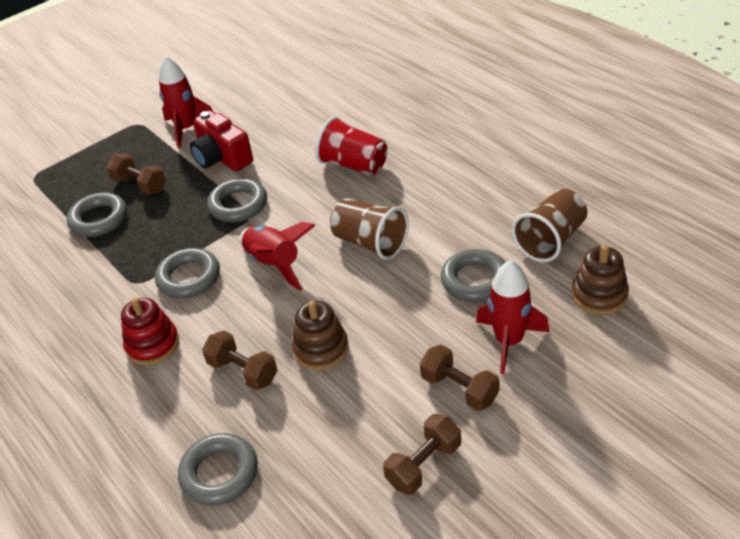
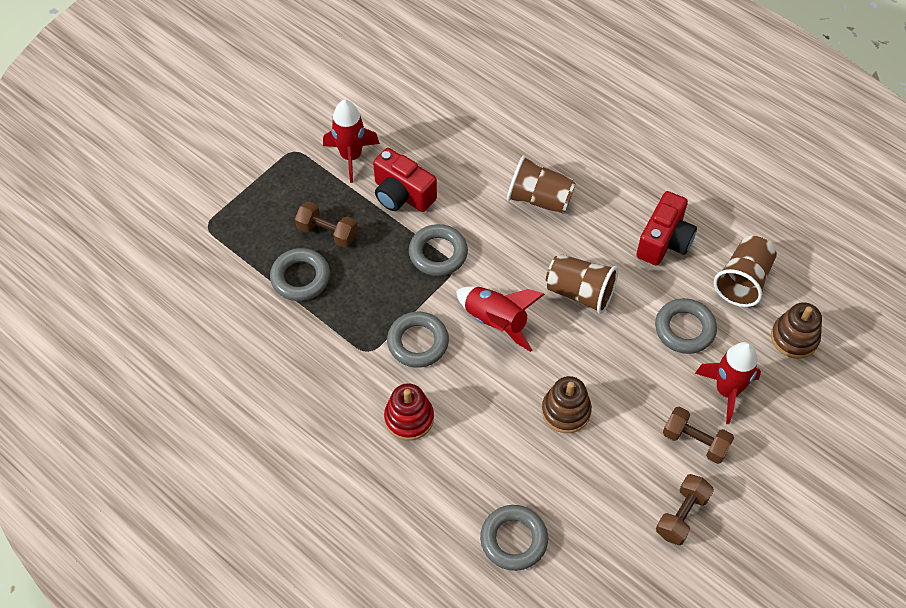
camera: 15 degrees left, 15 degrees up
(243, 371) = (502, 439): brown dumbbell -> none
(354, 165) = (539, 199): red cup -> brown cup
(473, 203) = (664, 241): none -> red camera

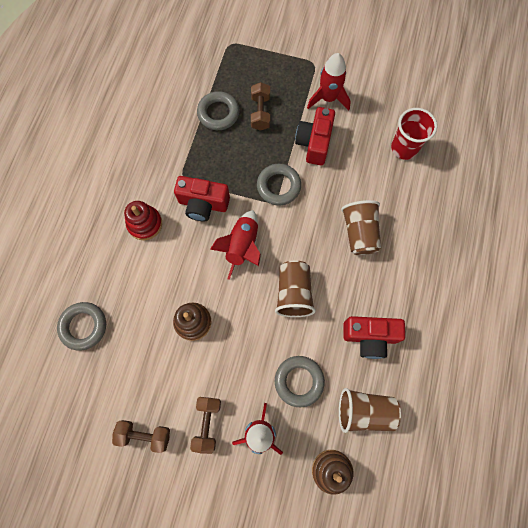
camera: 65 degrees right, 15 degrees up
(418, 342) = (203, 204): grey ring -> red camera
(459, 113) = (404, 148): none -> red cup

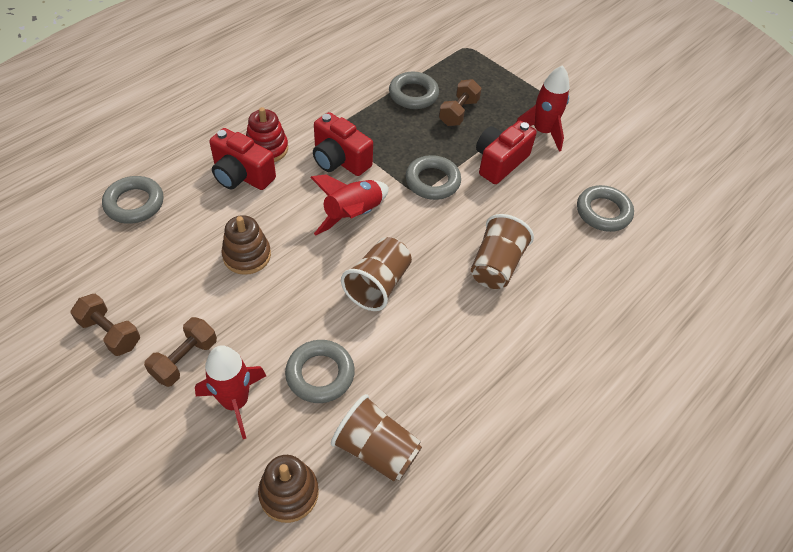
camera: 25 degrees right, 20 degrees down
(369, 337) = (437, 374): red camera -> red camera (241, 175)
(404, 148) = (603, 212): red cup -> grey ring

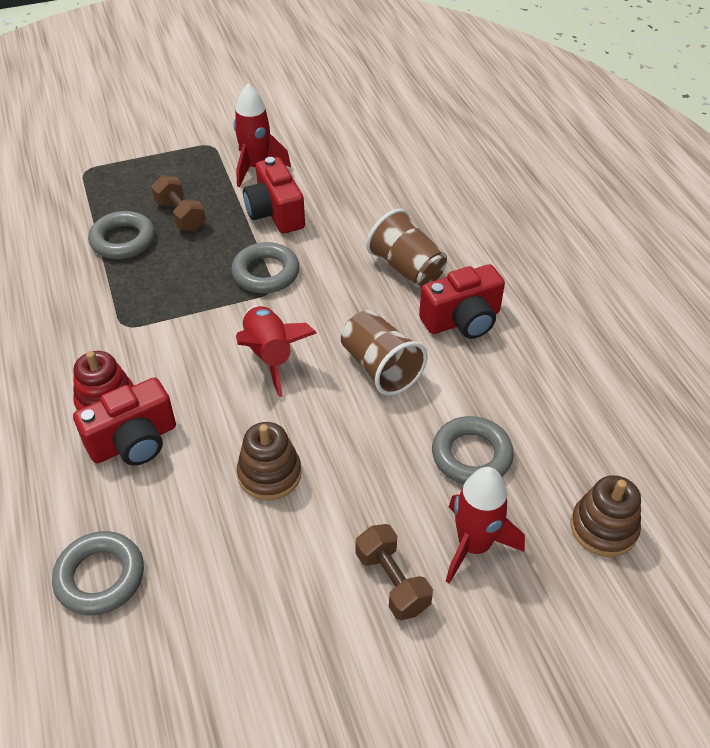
camera: 60 degrees left, 5 degrees down
(110, 333) = (310, 658): brown dumbbell -> none
(339, 160) = (177, 339): red camera -> red camera (462, 320)
(376, 449) = (579, 438): brown cup -> none
(603, 212) = (386, 171): grey ring -> none

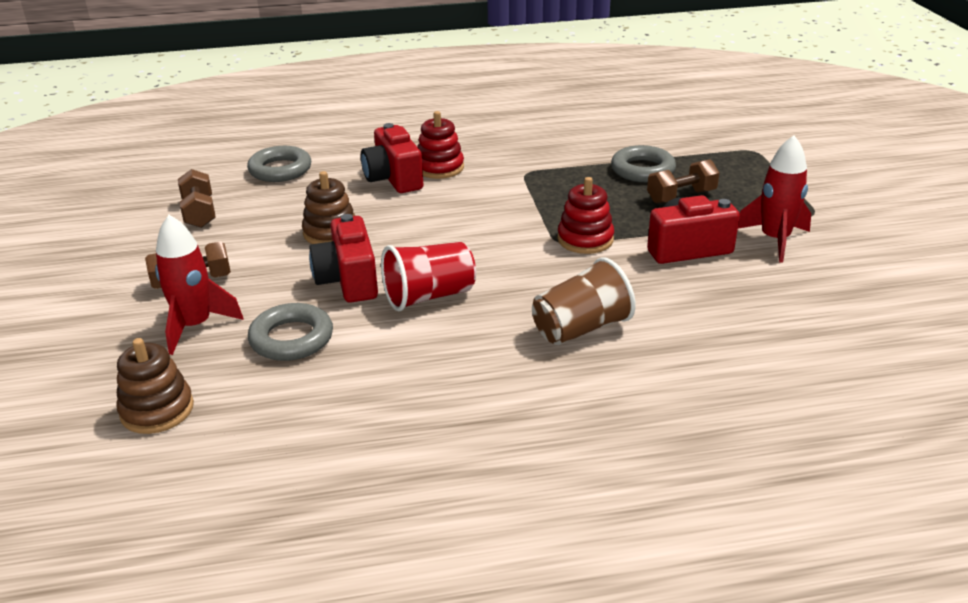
camera: 100 degrees right, 15 degrees down
(229, 638) = (199, 213): none -> brown dumbbell
(266, 273) = (585, 239): grey ring -> red stacking toy
(270, 355) = (467, 237): red rocket -> none
(380, 367) = (429, 296): brown cup -> red cup
(462, 320) = (482, 359): red camera -> red camera (348, 280)

